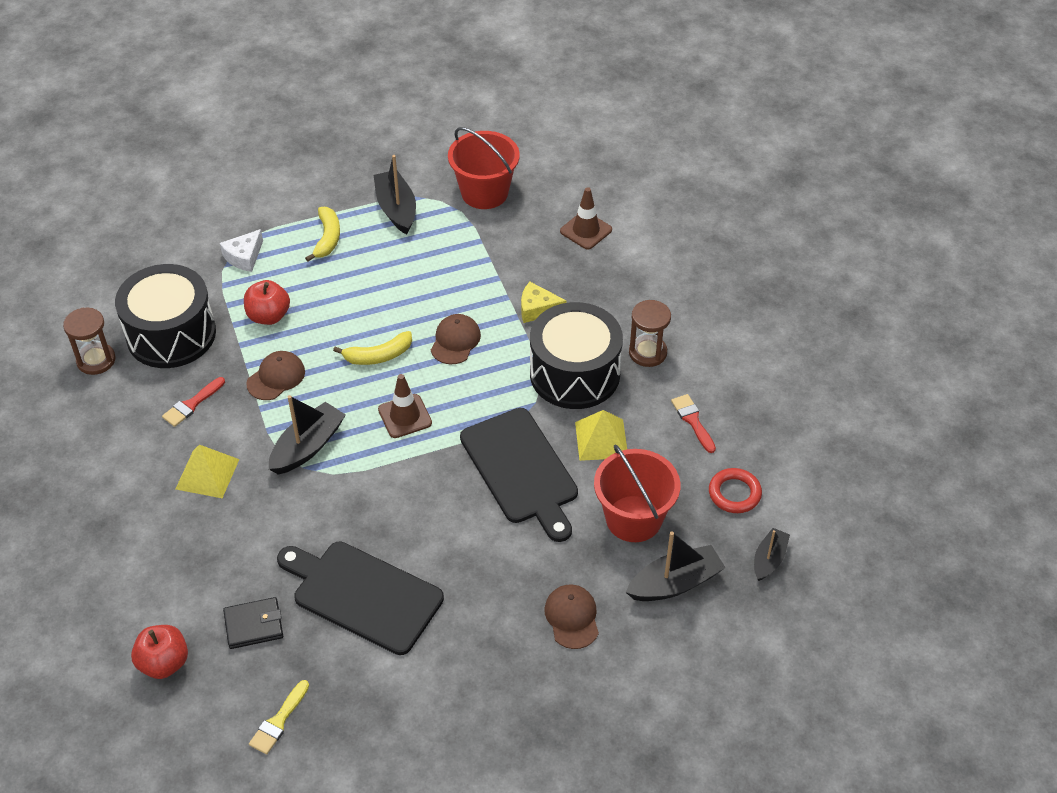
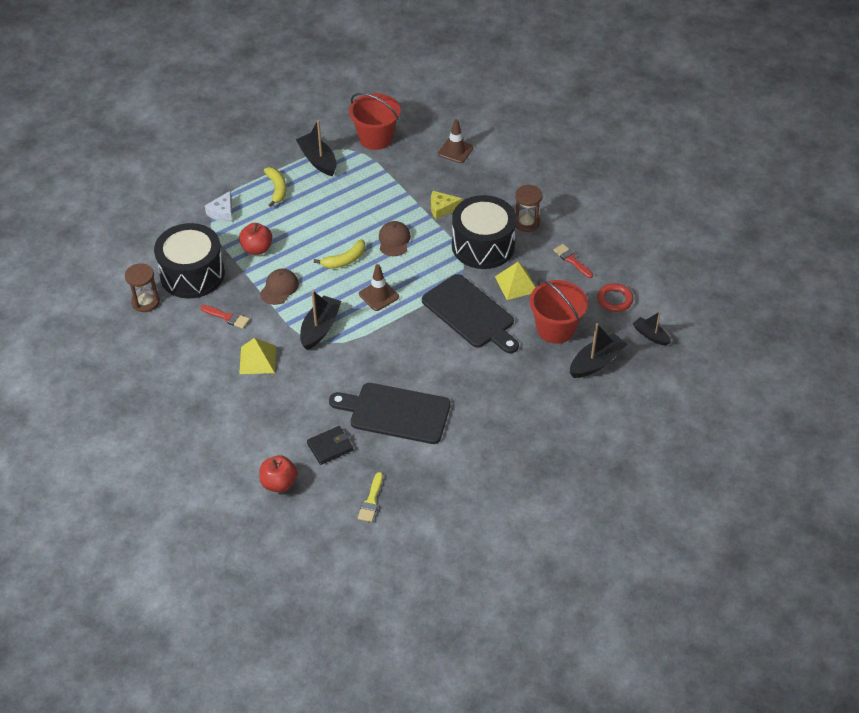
camera: 15 degrees left, 0 degrees up
(192, 404) = (227, 317): red brush -> red brush turned 90 degrees counterclockwise
(572, 617) = (538, 397): brown cap -> none
(769, 559) = (650, 335): black boat -> black boat turned 60 degrees counterclockwise

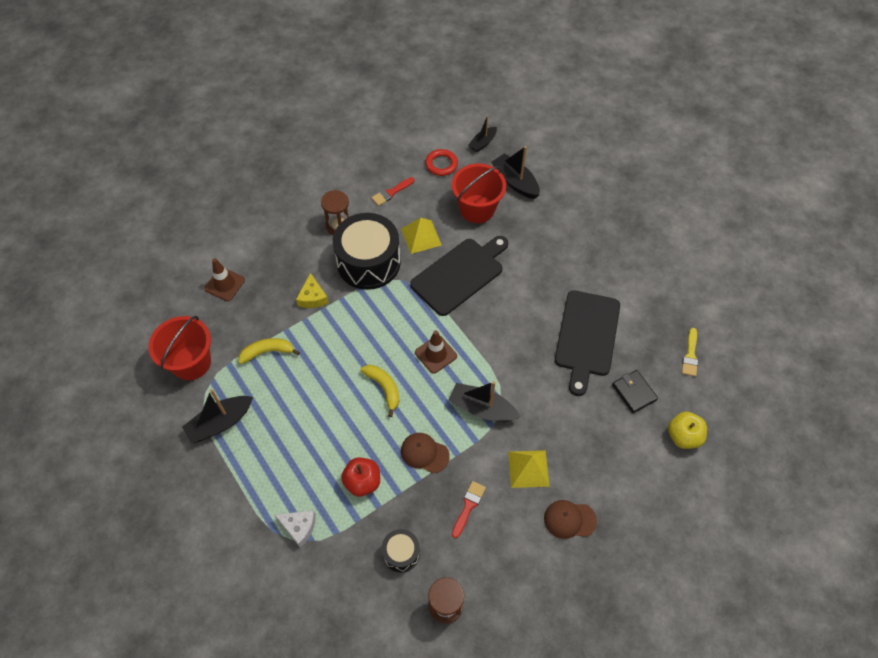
camera: 90 degrees left, 10 degrees up
(192, 274) = (401, 553): black drum -> black drum, size x0.48
(277, 189) = (264, 466): yellow banana -> yellow banana (267, 352)
(279, 483) = (683, 436): red apple -> yellow apple
(371, 501) = (690, 355): yellow brush -> yellow brush turned 90 degrees clockwise
(394, 240) = (356, 341): brown cap -> brown cap (569, 519)

